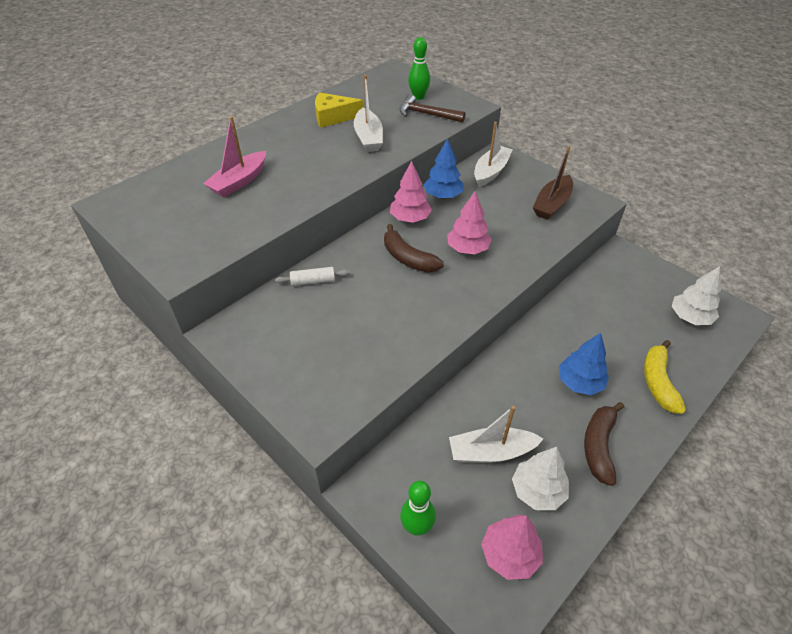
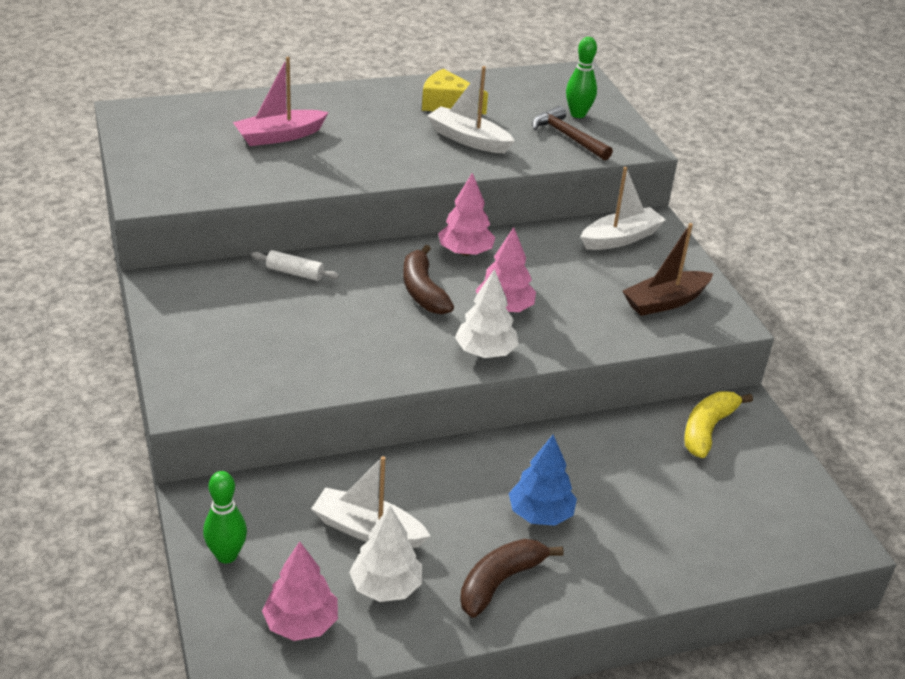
camera: 25 degrees right, 10 degrees down
(368, 138) = (468, 139): white boat -> white boat turned 105 degrees clockwise
(443, 195) = (530, 242): blue tree -> none
(658, 382) = (643, 557): yellow banana -> yellow banana (707, 429)
(689, 317) = (764, 512): white tree -> white tree (485, 352)

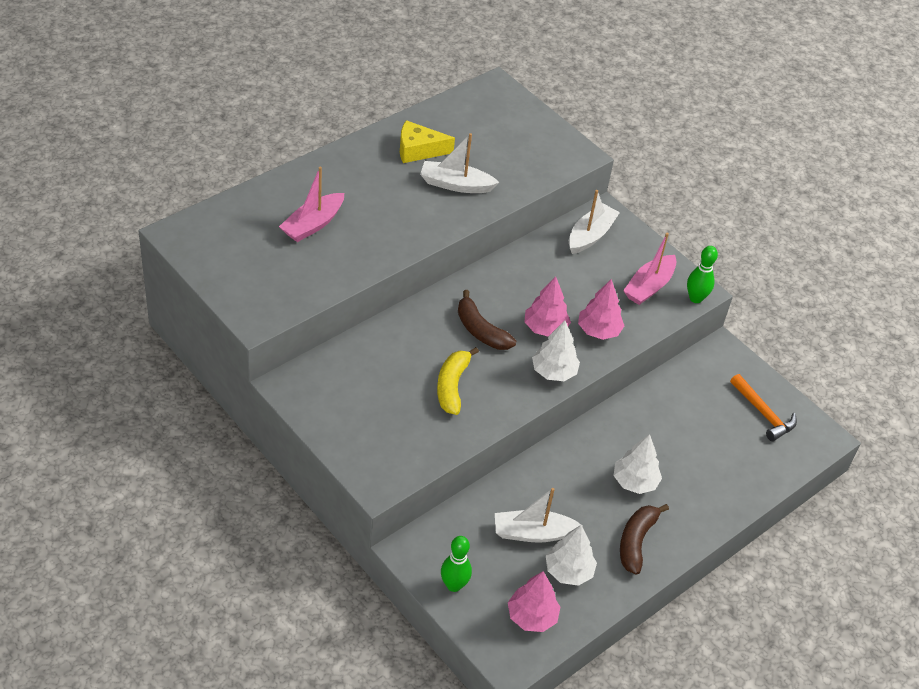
camera: 25 degrees left, 10 degrees up
(295, 273) = (380, 343): white rolling pin -> none
(465, 252) = (489, 283): pink tree -> pink tree (598, 330)
(540, 514) = (634, 482): blue tree -> white tree
(568, 137) = (526, 160): brown hammer -> none
(578, 114) = (520, 132): green bowling pin -> green bowling pin (695, 298)
(665, 302) = (649, 287): brown boat -> pink boat
(707, 429) = (706, 377): yellow banana -> yellow banana (452, 386)
(766, 490) = (763, 413): none -> orange hammer

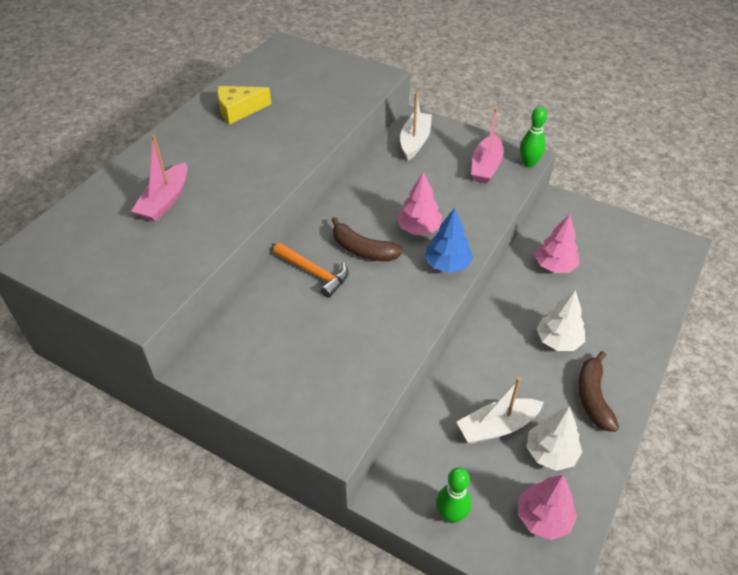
camera: 15 degrees left, 0 degrees up
(452, 386) = (362, 310): yellow banana -> none
(455, 184) = (286, 128): white boat -> none
(553, 372) = (447, 264): white tree -> blue tree
(598, 330) = (465, 215): pink tree -> pink tree (554, 266)
(763, 413) = (624, 242): orange hammer -> orange hammer (314, 273)

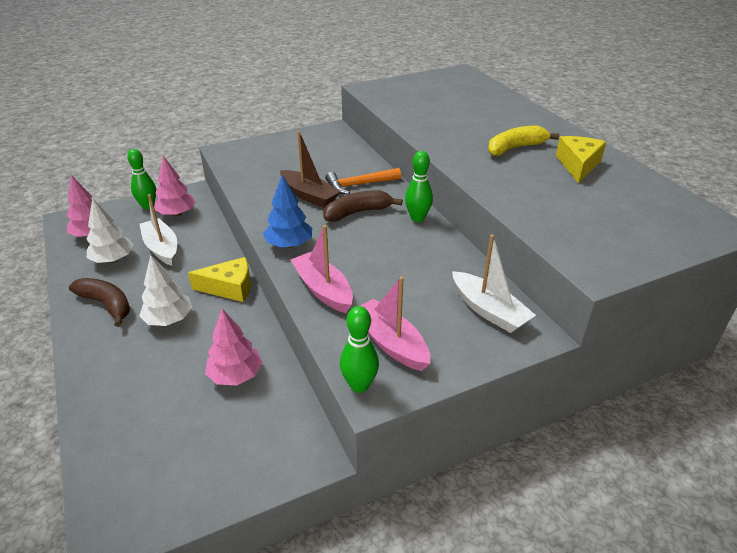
camera: 125 degrees right, 10 degrees down
(165, 201) = (467, 112): pink boat -> pink boat (323, 290)
(232, 147) = (515, 148): none -> yellow banana
(338, 212) = (417, 218): none -> green bowling pin
(365, 297) = (309, 195): none -> brown boat
(419, 228) = (348, 249): pink tree -> pink tree (177, 214)
(490, 330) = (230, 288): none -> yellow cheese
(497, 427) = (162, 248): white boat -> white boat turned 45 degrees counterclockwise

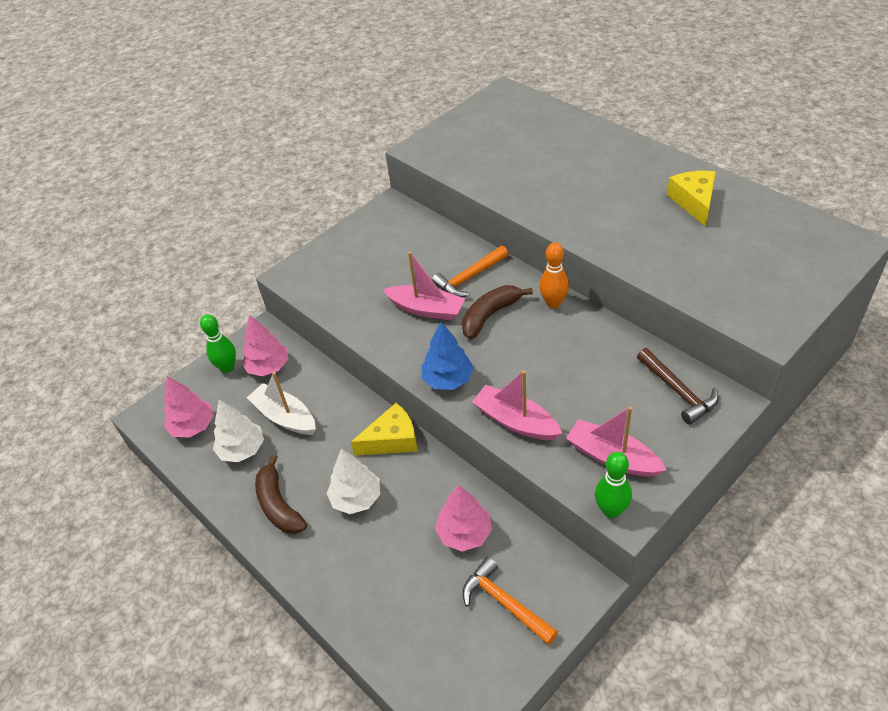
camera: 15 degrees left, 10 degrees up
(107, 305) = (278, 505): brown banana -> brown banana turned 135 degrees counterclockwise
(228, 445) = (505, 603): none -> orange hammer
(309, 195) = (426, 309): brown boat -> pink boat
(417, 218) = (553, 303): green bowling pin -> orange bowling pin
(489, 311) = (678, 391): white boat -> brown hammer
(515, 148) = (623, 196): yellow banana -> none

